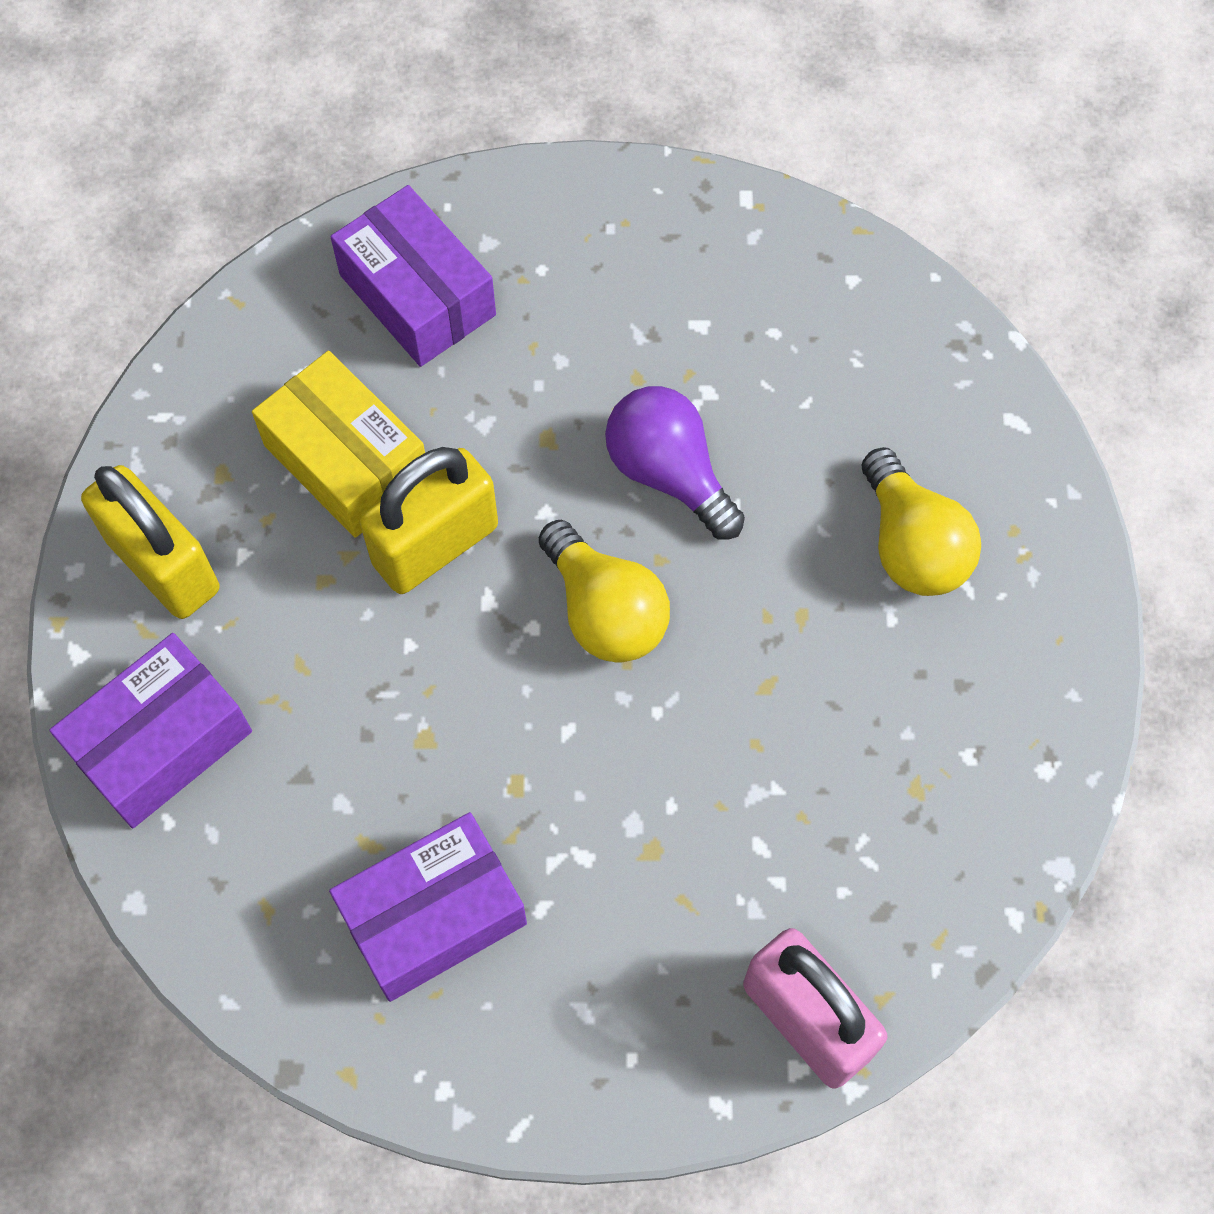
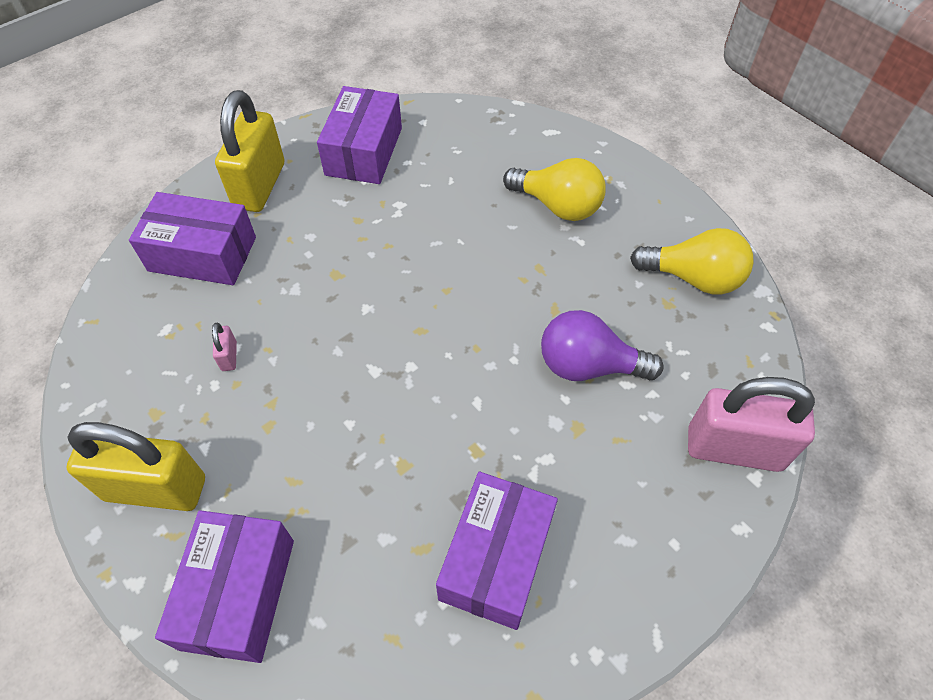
camera: 40 degrees left, 10 degrees down
(346, 461) = (229, 356): yellow box -> pink padlock
(435, 544) = (319, 363): yellow padlock -> yellow padlock (259, 186)
(605, 611) = (441, 332): yellow light bulb -> yellow light bulb (693, 278)
(669, 473) = (413, 249): purple light bulb -> purple light bulb (588, 366)
(732, 275) = (364, 151): none -> purple box

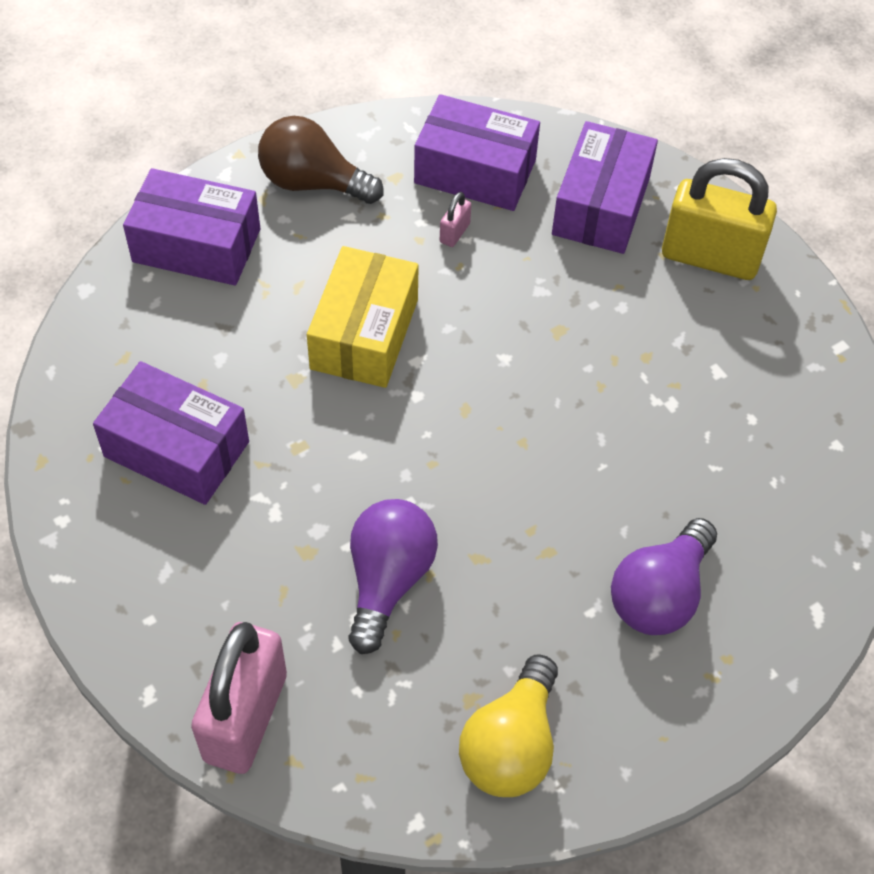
camera: 95 degrees right, 0 degrees up
(156, 488) = (313, 183): yellow padlock -> brown light bulb
(229, 356) = (454, 233): pink padlock -> pink padlock turned 60 degrees counterclockwise
(348, 414) = (364, 334): none -> yellow box
(364, 151) = (773, 369): purple box -> purple box (475, 171)
(557, 206) = (659, 594): yellow light bulb -> purple light bulb

